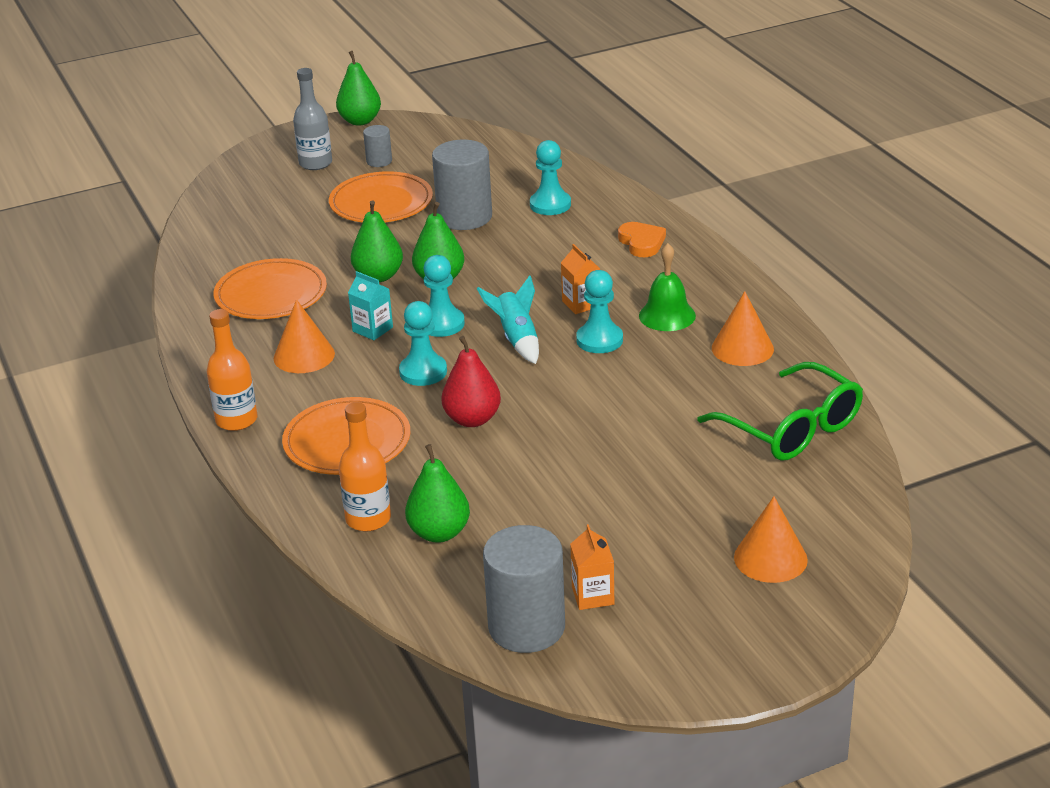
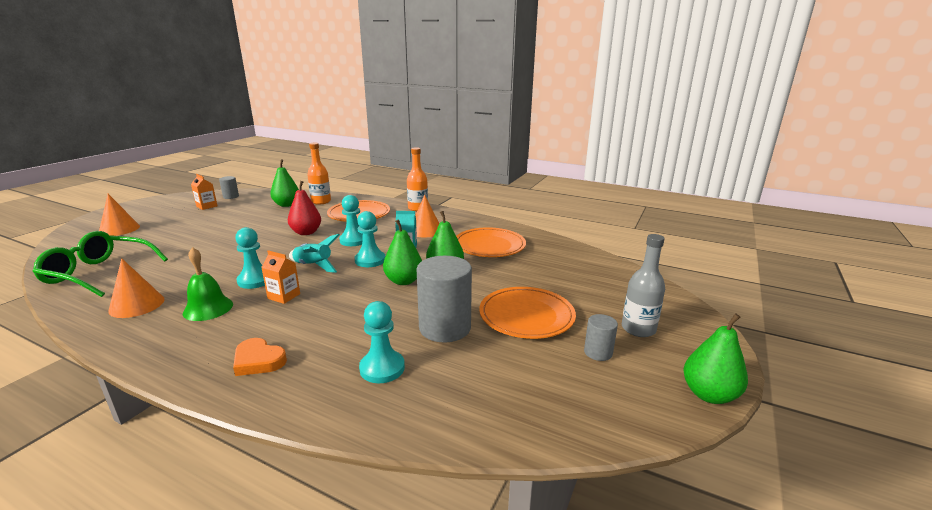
camera: 140 degrees right, 10 degrees down
(526, 627) = (231, 196): grey cylinder -> grey cylinder, size x0.50

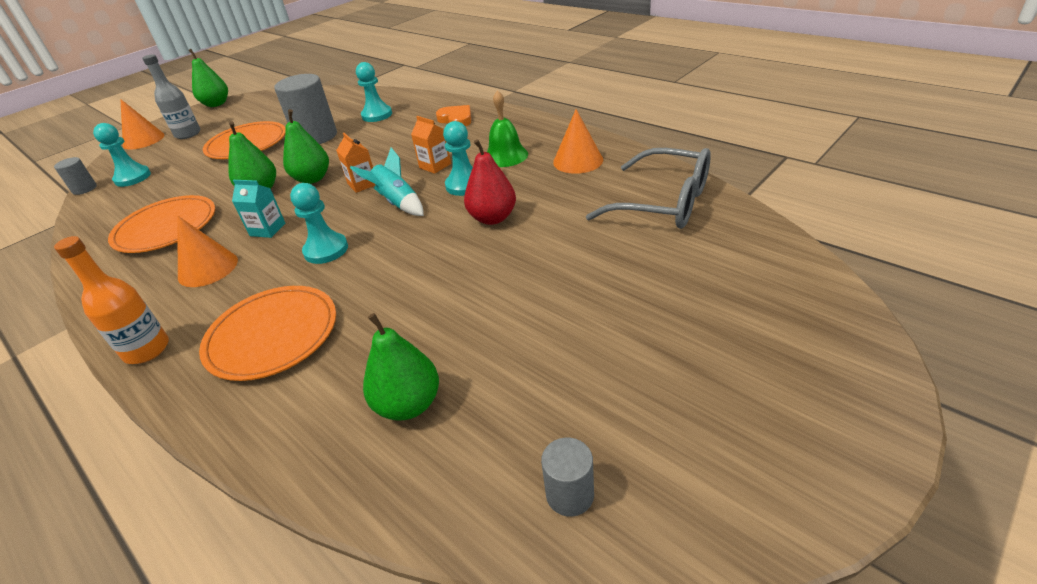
camera: 160 degrees left, 15 degrees up
(98, 273) = (664, 203): green glasses -> grey glasses
(119, 229) = (749, 317): orange cone -> orange cone (143, 140)
(207, 206) = (615, 422): orange carton -> orange carton (362, 184)
(306, 232) = (389, 276): red pear -> red pear (492, 218)
(321, 201) = (322, 415): orange bottle -> none
(370, 260) = (327, 209): turquoise pawn -> turquoise pawn (133, 178)
(598, 352) = (238, 121): grey cylinder -> grey cylinder (84, 189)

